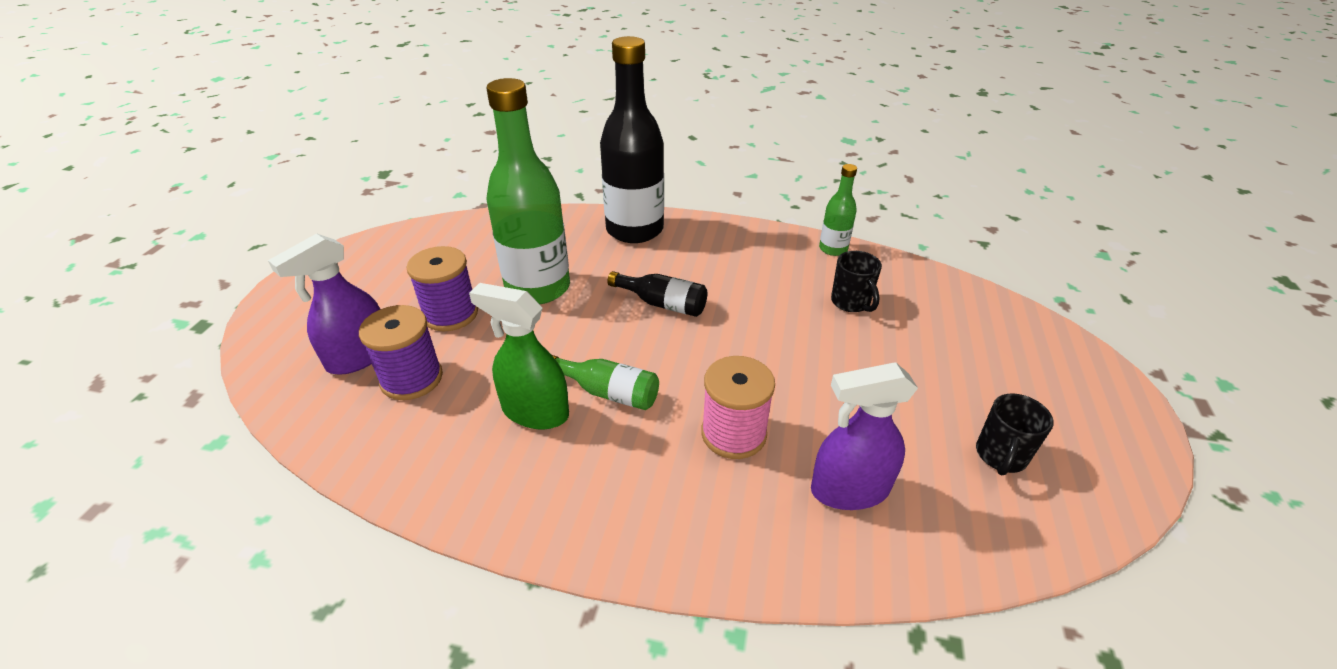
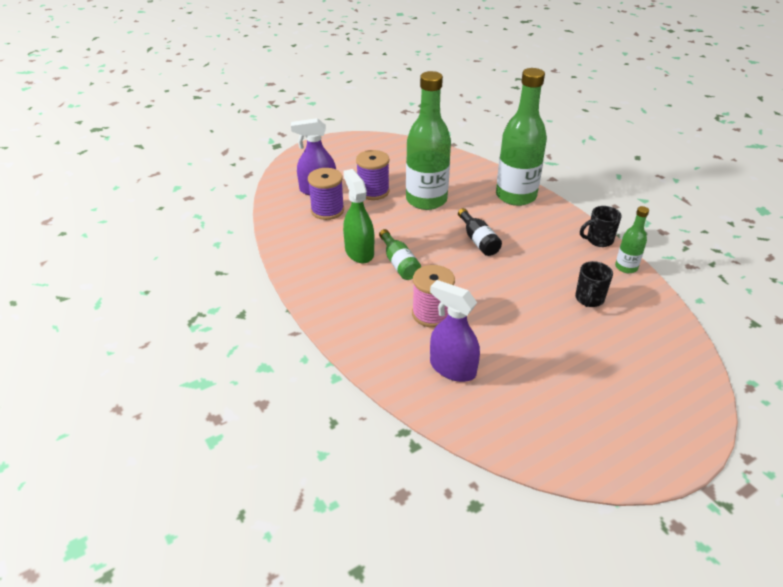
camera: 45 degrees right, 0 degrees up
(634, 230) = (516, 196): black bottle -> green bottle
(1000, 456) = (554, 411): black mug -> black mug (598, 240)

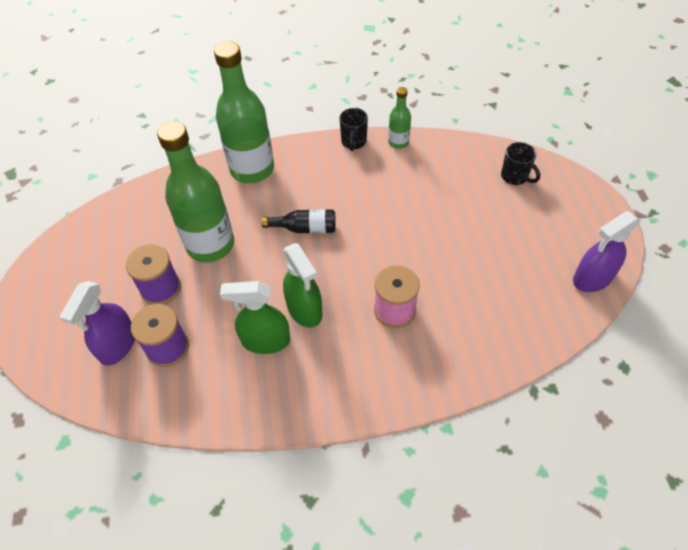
camera: 65 degrees left, 15 degrees up
(399, 263) = (304, 309): green bottle -> green spray bottle
(452, 368) = (473, 322): purple spray bottle -> purple spray bottle (592, 278)
(589, 299) = (427, 185): black mug -> black mug (515, 177)

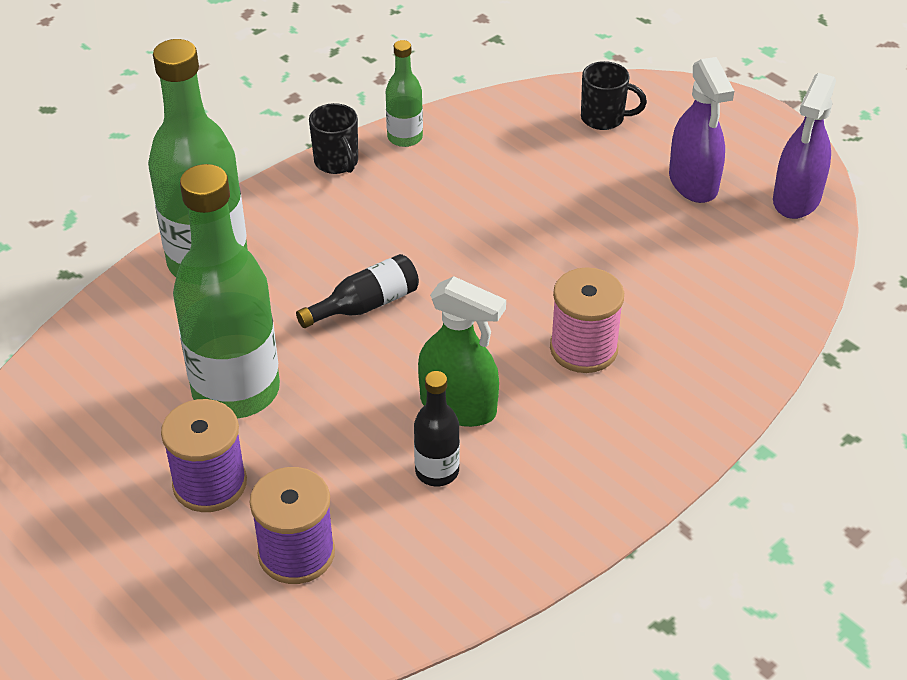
camera: 35 degrees left, 10 degrees down
(118, 345) = (211, 590): purple spray bottle -> purple spray bottle (693, 183)
(265, 340) = (437, 471): green spray bottle -> black bottle

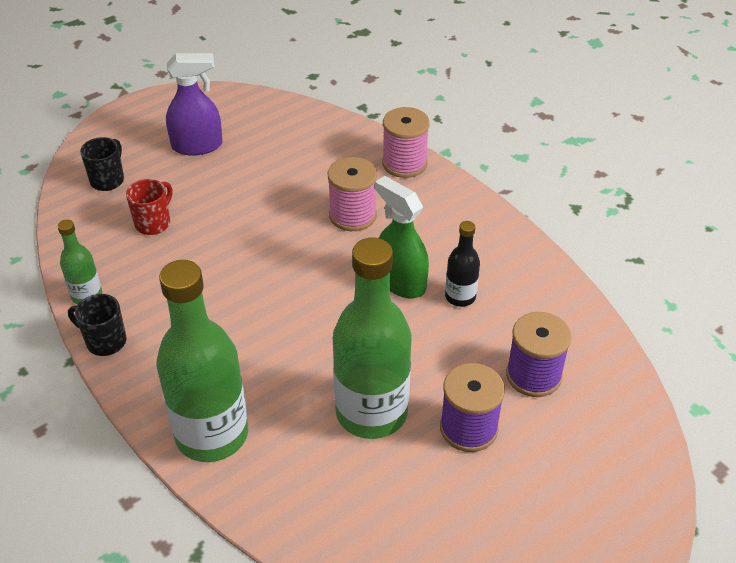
camera: 85 degrees left, 0 degrees up
(337, 162) = (105, 341): black mug -> black mug turned 135 degrees counterclockwise
(365, 305) = (288, 329): black bottle -> none
(458, 406) = (401, 282): green spray bottle -> green spray bottle turned 75 degrees counterclockwise
(533, 168) = (153, 223): none -> red mug
(713, 398) = (404, 163): none -> pink spool
(796, 199) = (228, 104): purple spray bottle -> none

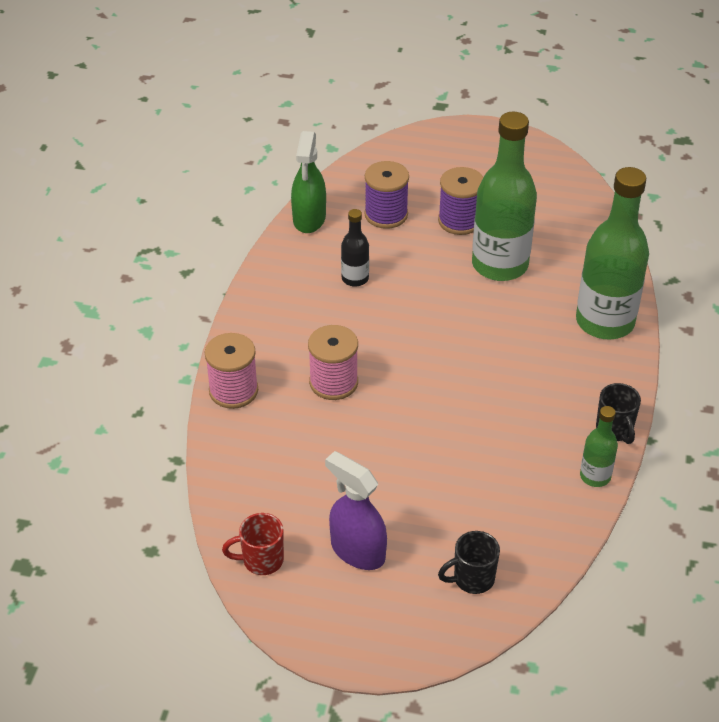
camera: 130 degrees left, 0 degrees up
(153, 223) = (482, 499): red mug -> red mug (261, 560)
(401, 282) = (375, 314): green spray bottle -> green spray bottle (309, 219)

